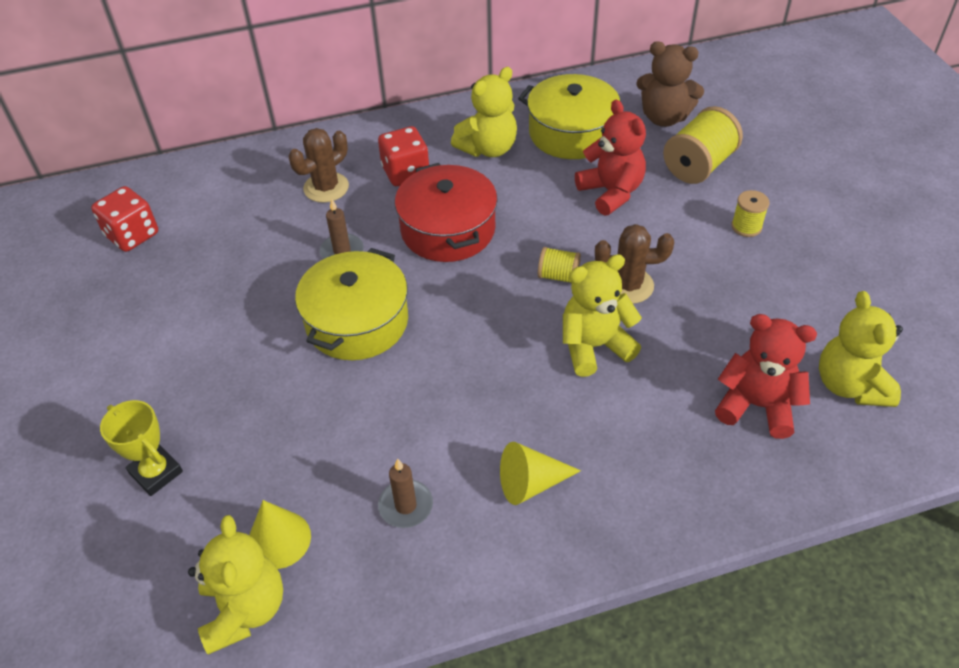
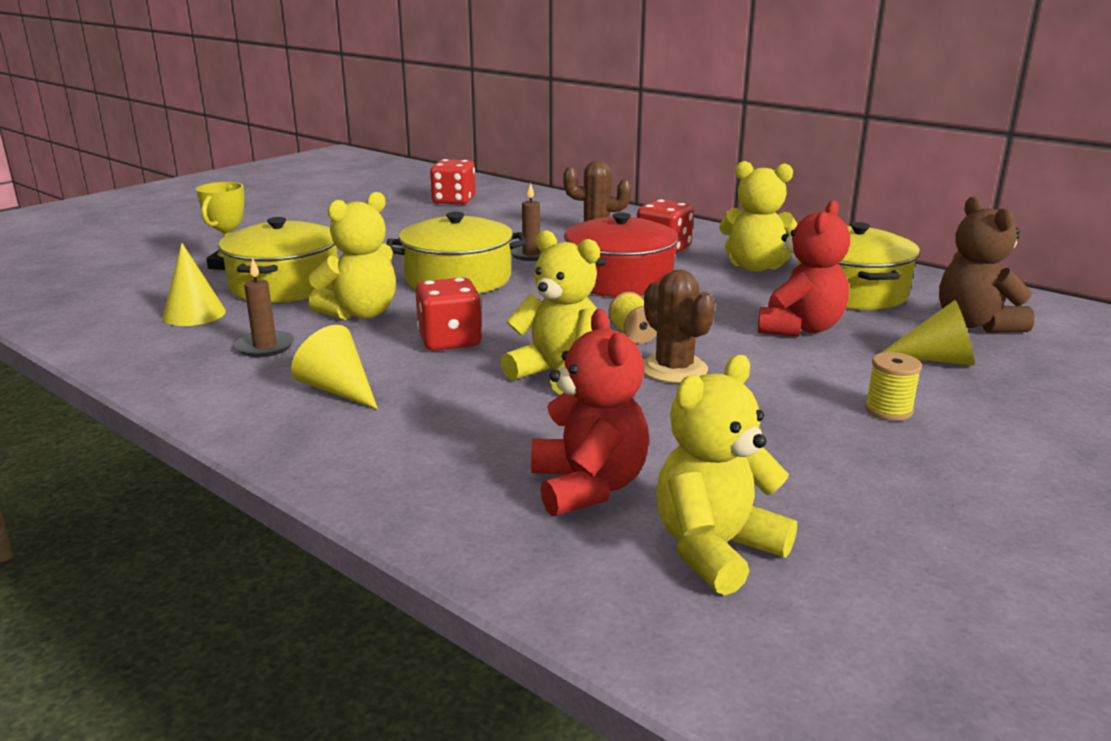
camera: 55 degrees right, 25 degrees down
(244, 609) = (116, 322): yellow teddy bear -> yellow teddy bear (360, 313)
(260, 447) = (285, 285): none -> yellow pot
(488, 381) = (450, 341): none -> red dice
(698, 165) = (937, 359): yellow spool -> yellow cone

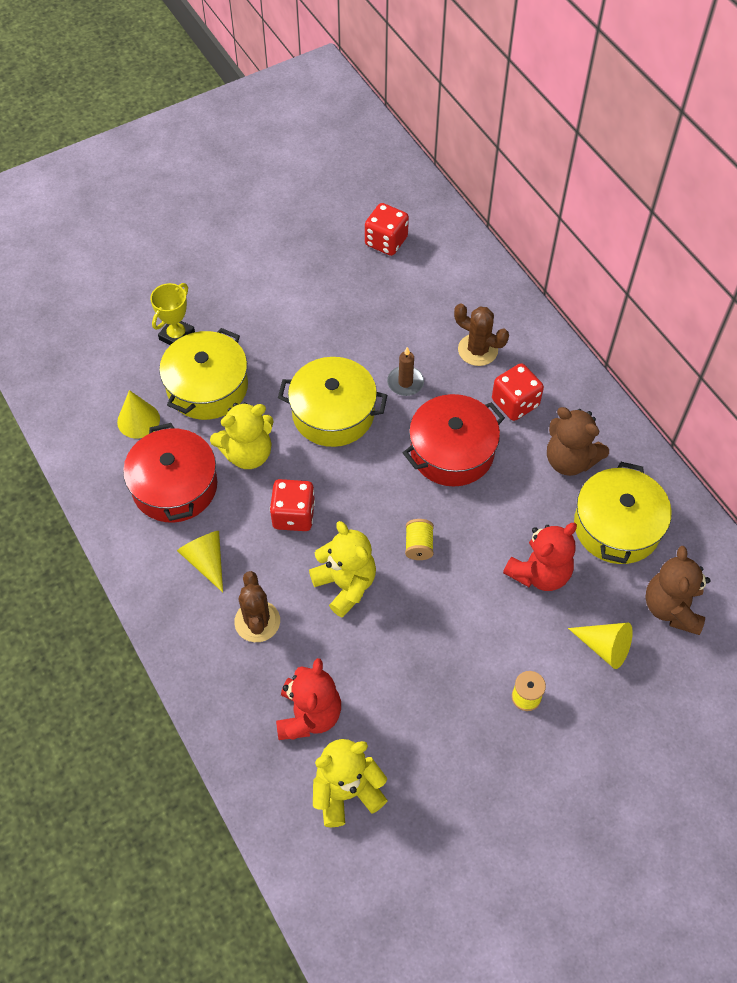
camera: 20 degrees right, 35 degrees up
(265, 347) = (175, 486): brown candle -> red pot
(674, 369) = (421, 602): brown cactus -> brown cactus (257, 621)
(755, 267) = (570, 460): yellow teddy bear -> brown teddy bear

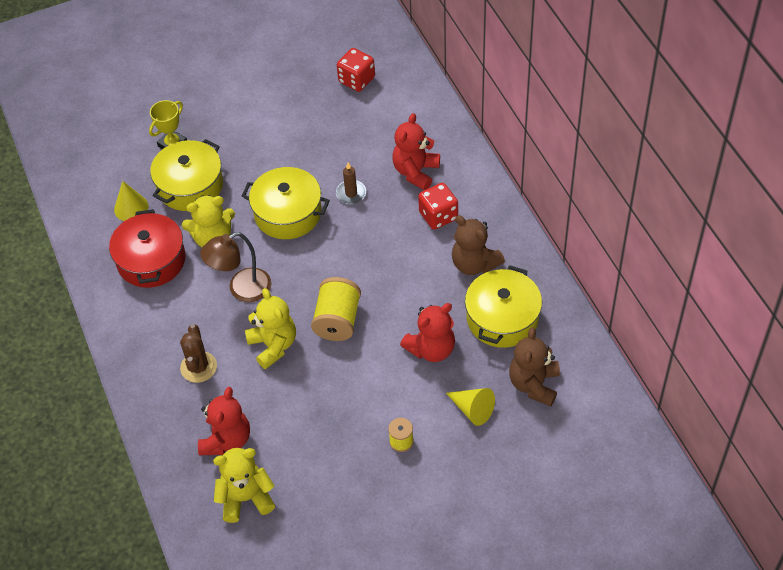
camera: 10 degrees right, 5 degrees down
(206, 561) = (166, 319): yellow cone -> none
(293, 515) = (241, 289): red dice -> brown lamp
(419, 546) = (337, 320): yellow spool -> yellow spool, size x1.85
(452, 451) = (379, 250): red pot -> none
(477, 350) = (415, 172): brown cactus -> red teddy bear

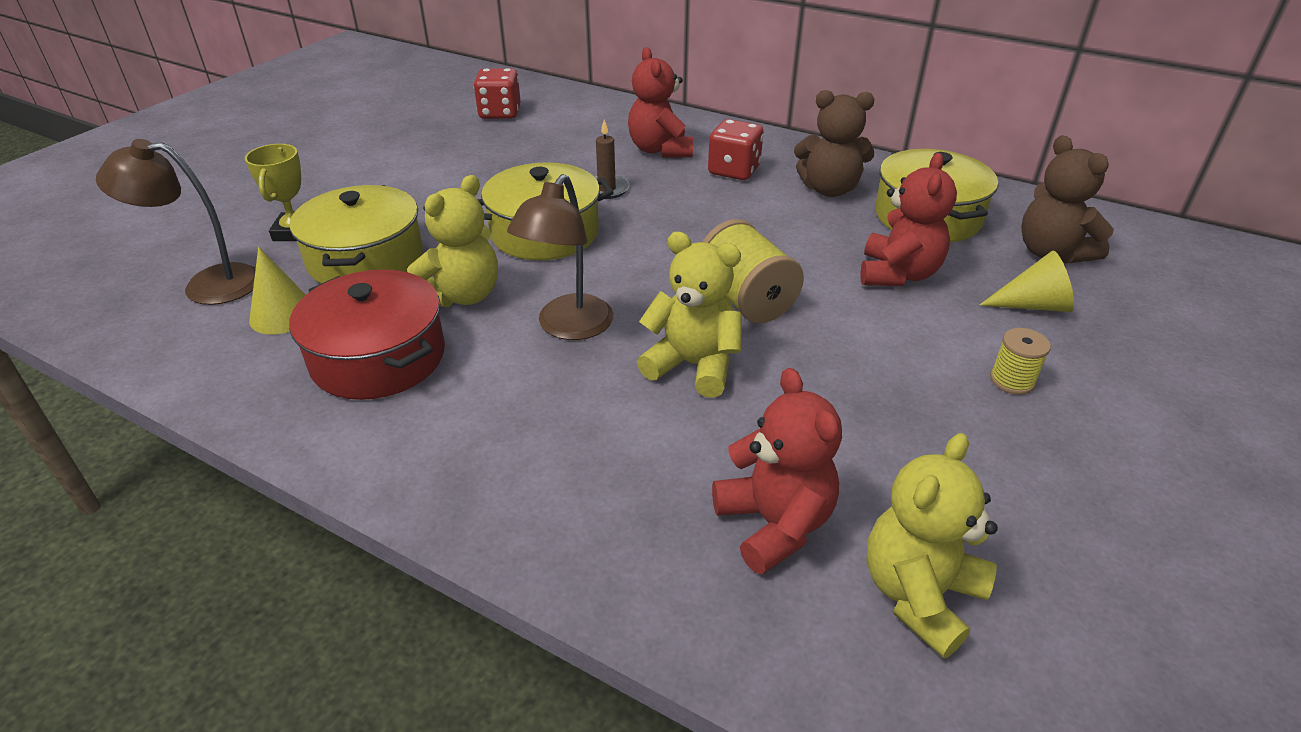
camera: 40 degrees left, 15 degrees down
(112, 166) = (207, 285): none -> brown lamp
(198, 367) = (606, 449): brown cactus -> none

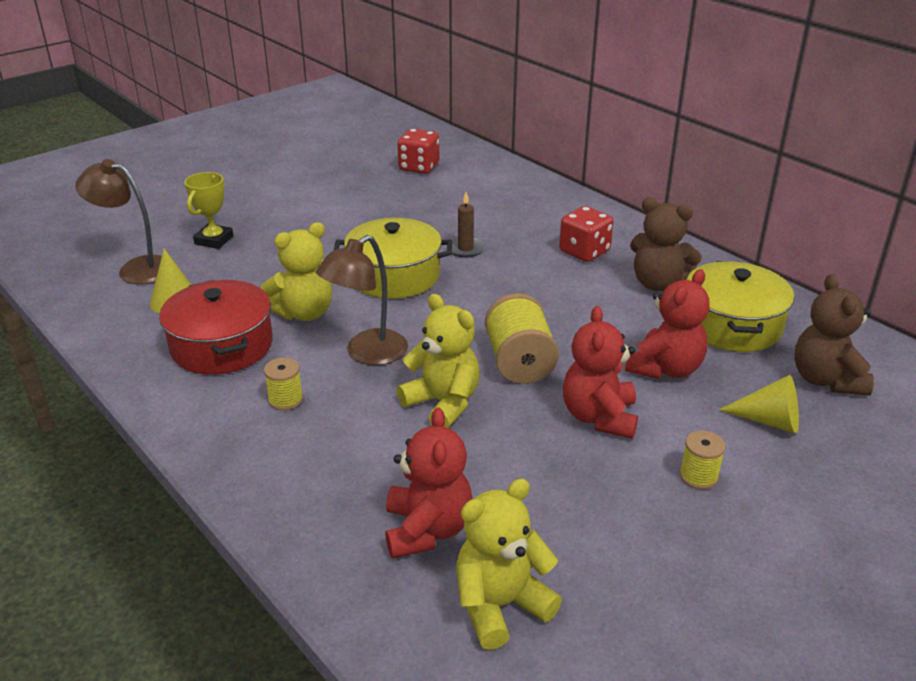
camera: 20 degrees right, 5 degrees down
(366, 259) = (252, 271): yellow pot -> none
(501, 406) = (285, 400): none -> yellow spool
(660, 150) = (532, 222): red teddy bear -> red teddy bear (599, 417)

